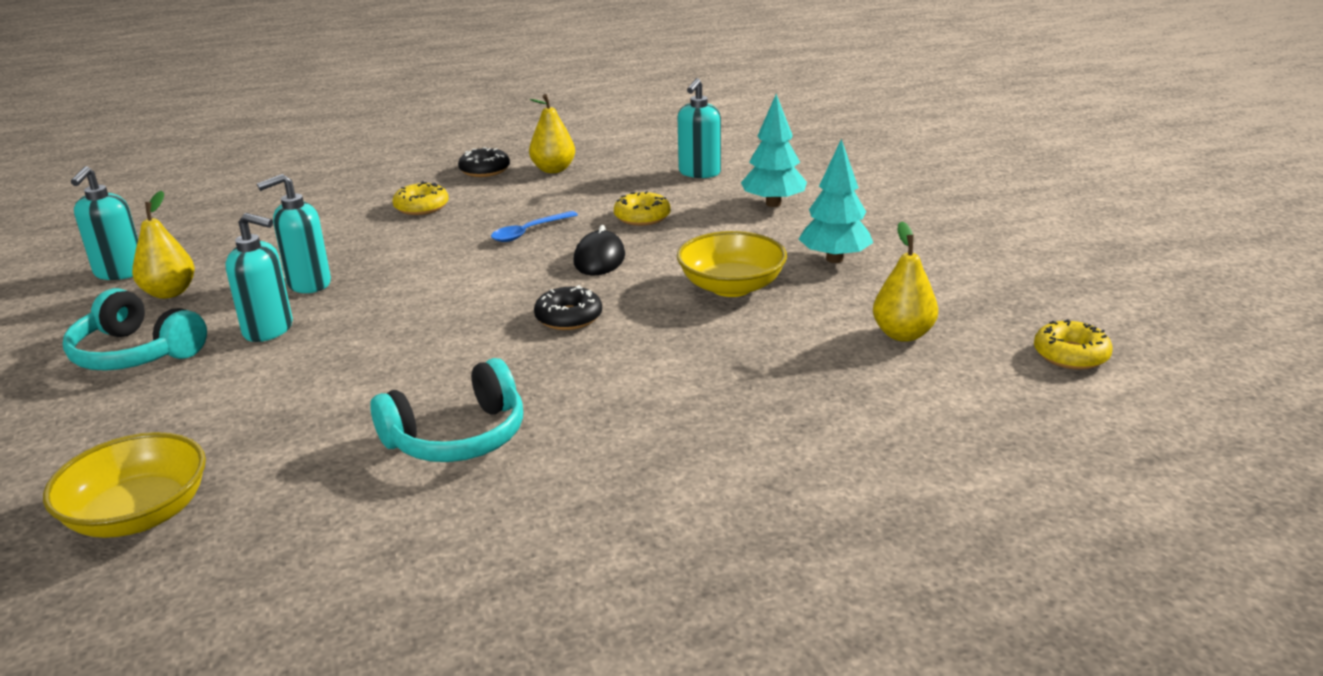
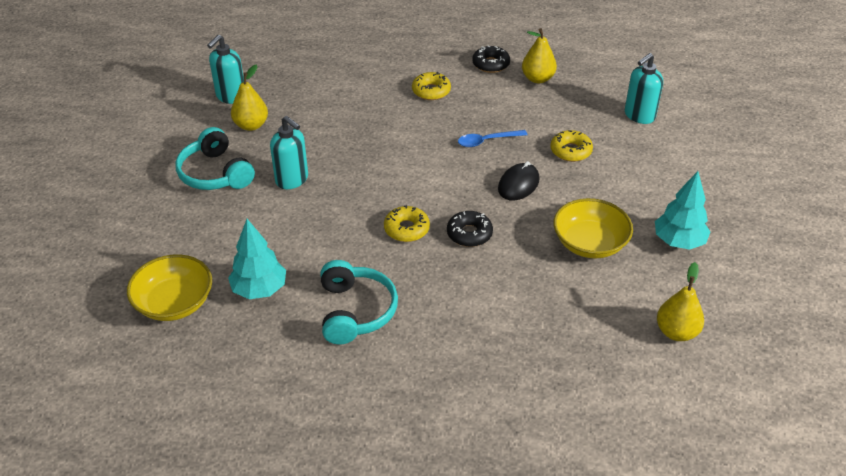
camera: 25 degrees right, 15 degrees up
(308, 284) = (331, 145): turquoise soap dispenser -> none
(457, 437) = (355, 311): turquoise headphones -> turquoise headphones turned 90 degrees counterclockwise
(773, 204) = (672, 168): turquoise tree -> turquoise tree (259, 290)
(1071, 355) = (780, 396): yellow donut -> yellow donut (406, 229)

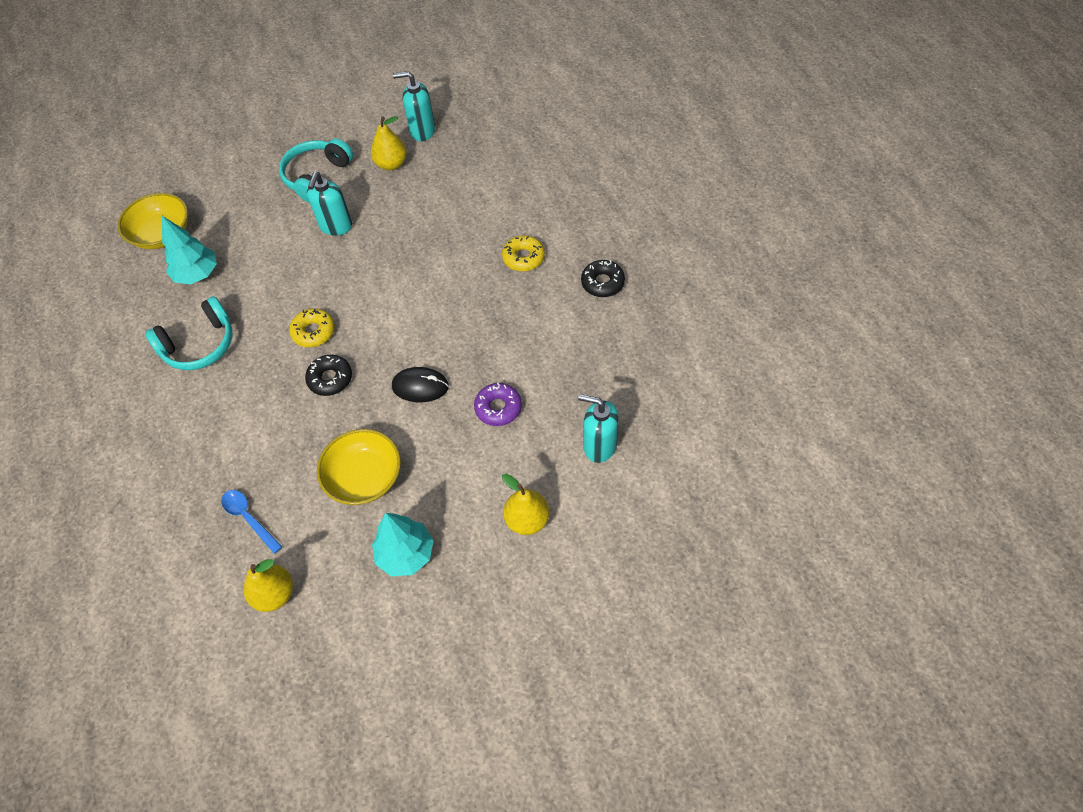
camera: 65 degrees right, 15 degrees up
(487, 141) = (472, 334): blue spoon -> blue spoon (249, 518)
(537, 79) = (605, 331): yellow pear -> yellow pear (527, 520)
(570, 151) = (498, 408): yellow donut -> purple donut

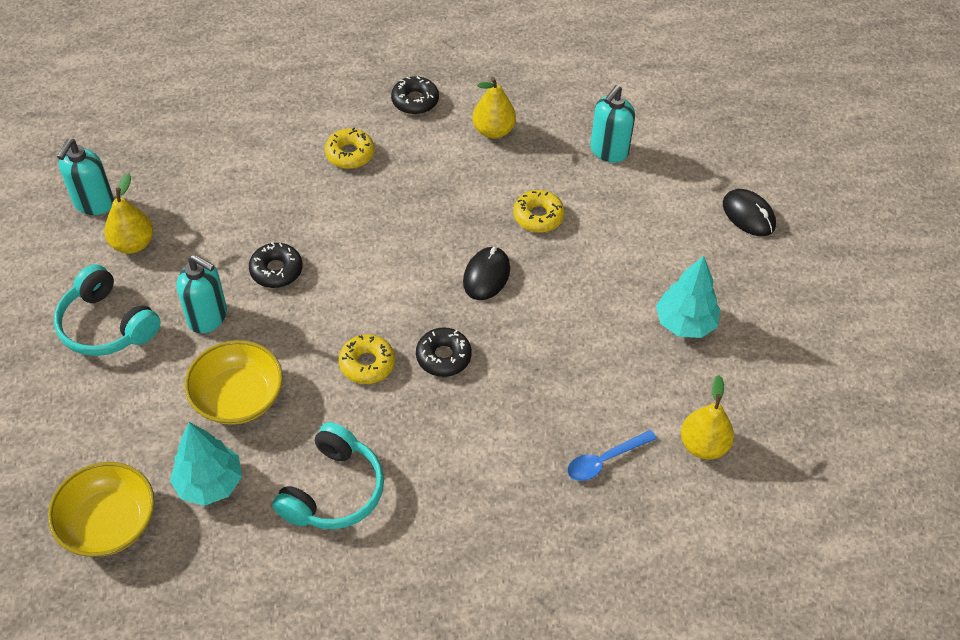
camera: 80 degrees left, 5 degrees down
(199, 345) = (333, 490): turquoise headphones -> turquoise headphones turned 45 degrees clockwise
(364, 477) = (585, 344): yellow bowl -> yellow bowl (238, 397)
(389, 250) = (276, 270): none -> black donut
(498, 408) = (538, 216): purple donut -> yellow donut
(527, 520) = (673, 221): yellow pear -> yellow pear (493, 131)
(558, 589) = (748, 215): none -> black mouse

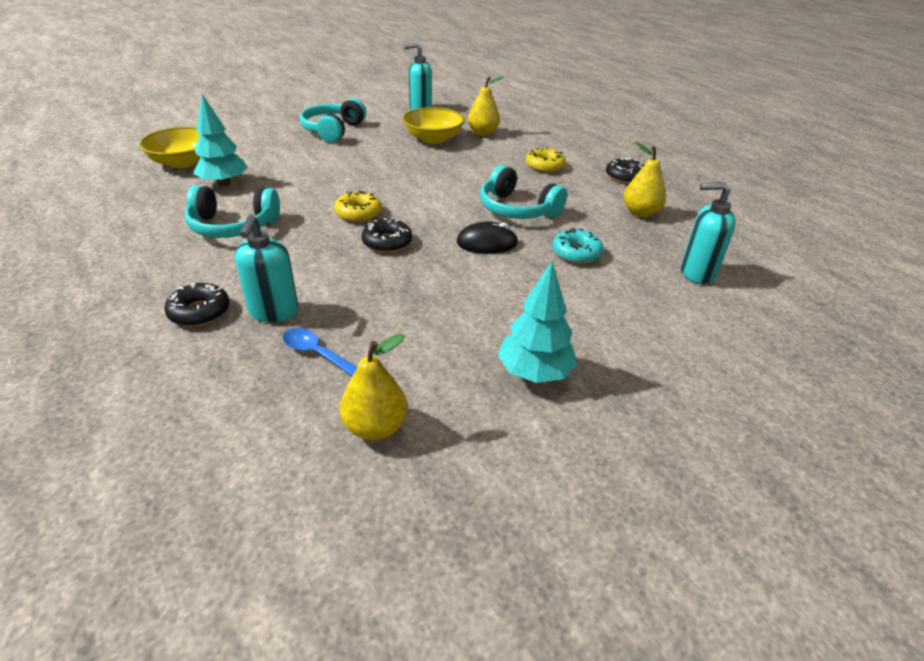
camera: 65 degrees right, 15 degrees down
(133, 244) = (400, 124): yellow pear -> yellow pear (483, 133)
(208, 317) = (360, 154): turquoise soap dispenser -> turquoise soap dispenser (274, 312)
(238, 397) = (300, 177): yellow bowl -> yellow bowl (433, 138)
(276, 270) = (417, 165): black donut -> black donut (199, 312)
(434, 223) = (517, 209): none -> turquoise headphones
(538, 216) = (576, 253): yellow donut -> turquoise donut
(748, 215) = (736, 388): black mouse -> none

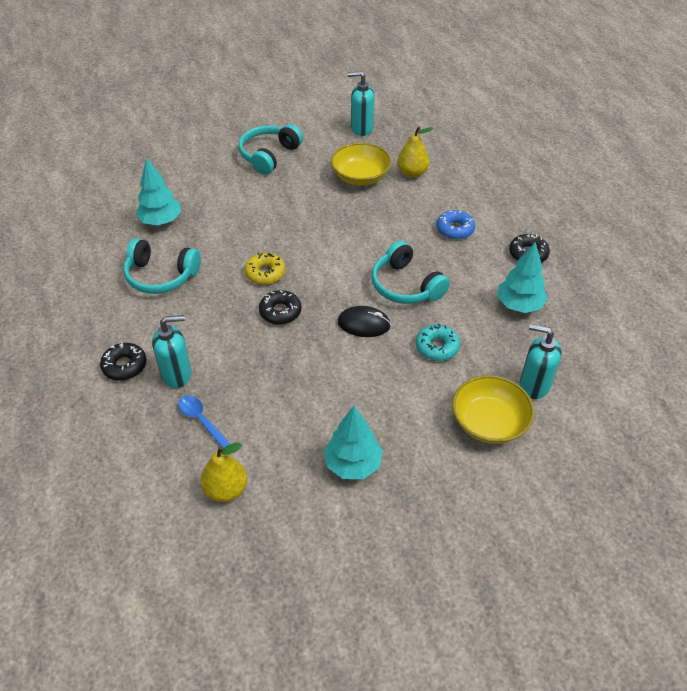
camera: 15 degrees right, 10 degrees up
(183, 162) = (131, 188): yellow bowl -> yellow bowl (489, 422)
(274, 312) = (177, 374): turquoise soap dispenser -> turquoise soap dispenser turned 120 degrees counterclockwise
(545, 166) = (455, 229): yellow donut -> blue donut
(640, 213) = (519, 305): yellow pear -> turquoise tree

